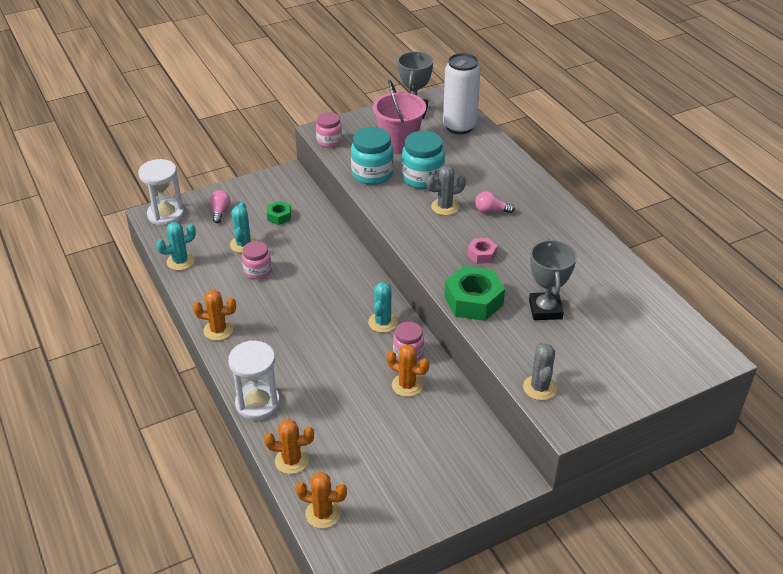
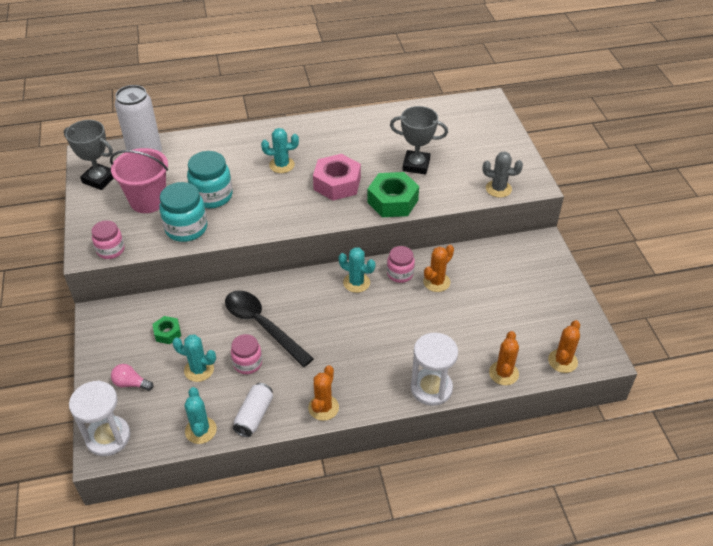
camera: 75 degrees left, 5 degrees up
(201, 288) = (254, 415): none -> white can
(304, 270) = (262, 325): none -> black spoon
(445, 207) = (262, 191): grey cactus -> none
(482, 254) = (337, 183): pink nut -> pink nut, size x1.91
(491, 211) = (282, 165): pink light bulb -> turquoise cactus

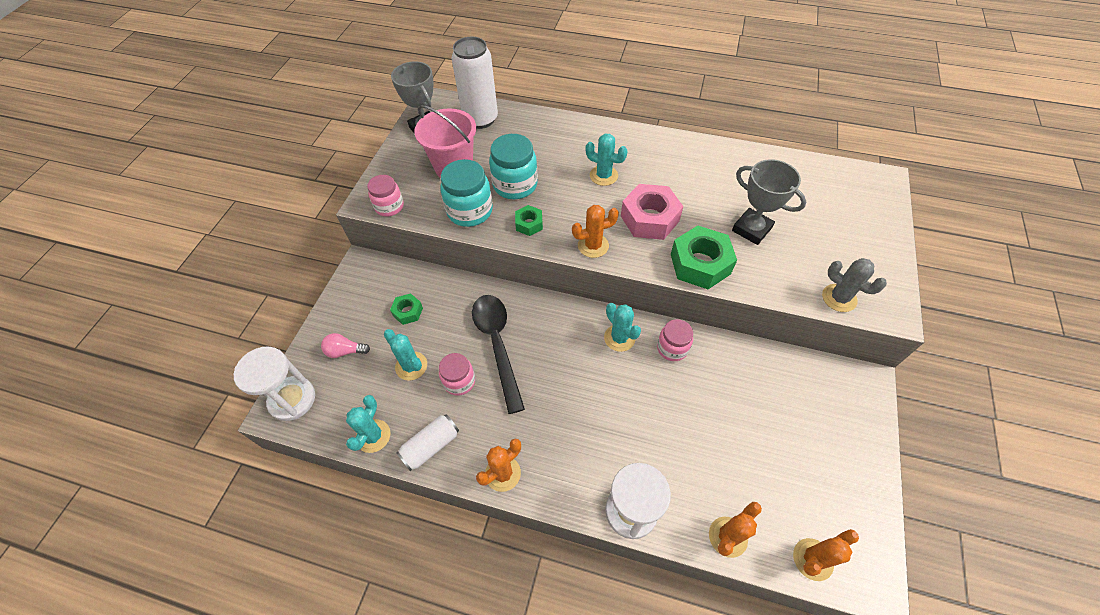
camera: 30 degrees right, 10 degrees up
(131, 383) = (345, 351): pink light bulb -> pink light bulb turned 45 degrees counterclockwise
(243, 220) = (529, 224): none -> green nut
(436, 282) = (708, 377): orange cactus -> orange cactus (593, 245)

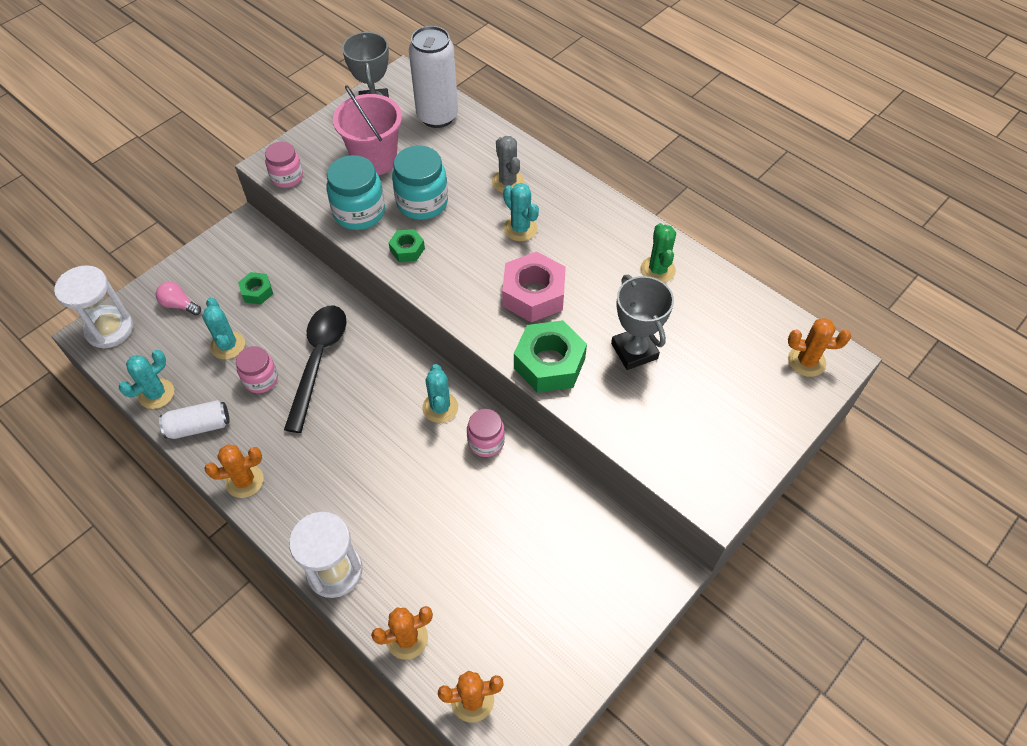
camera: 25 degrees right, 0 degrees up
(593, 245) = (454, 298): orange cactus -> orange cactus (806, 361)
(722, 167) = (657, 270): none -> green cactus
(839, 298) = (669, 462): grey cactus -> grey cactus (507, 182)

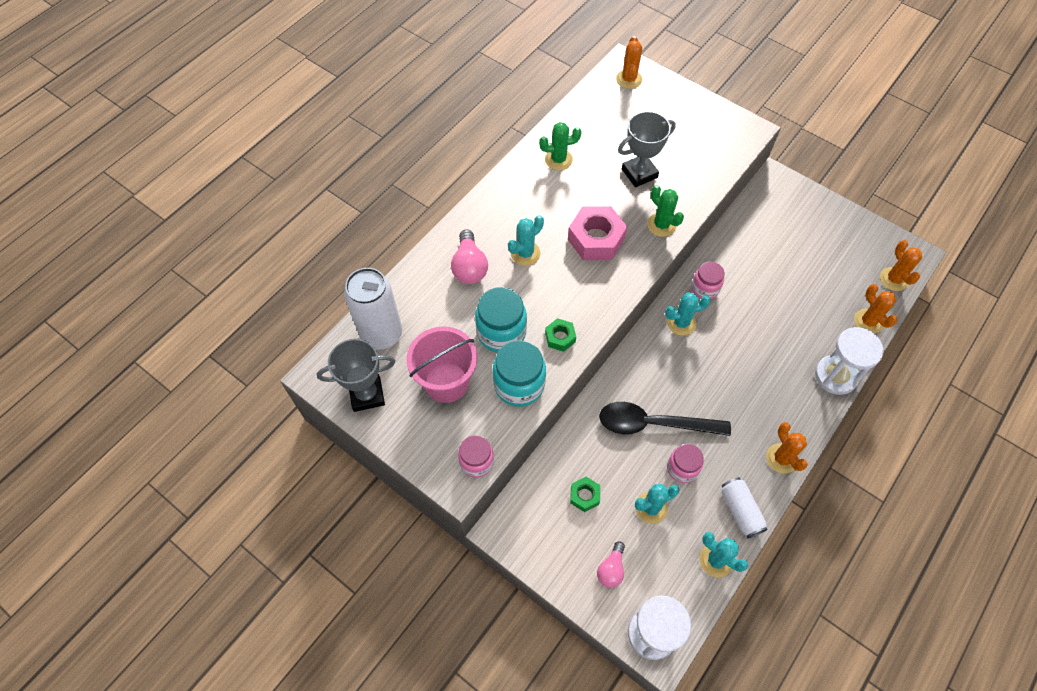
camera: 95 degrees left, 5 degrees up
(507, 182) = (469, 267): grey cactus -> pink light bulb
(549, 363) = (661, 225): green nut -> green cactus

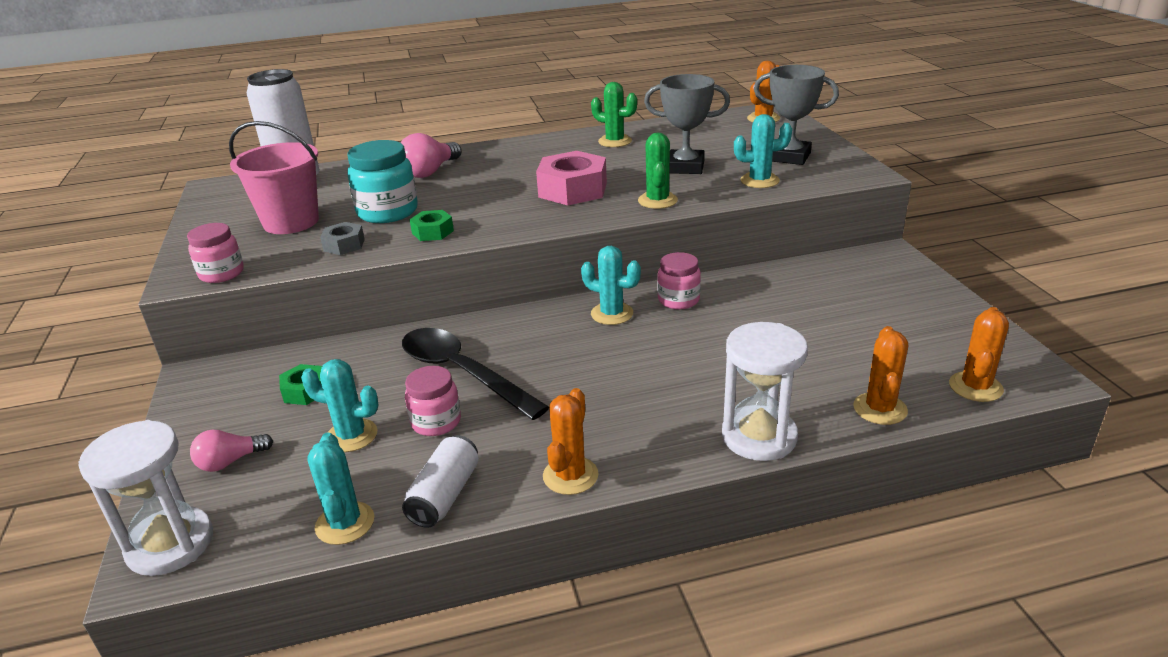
camera: 40 degrees right, 30 degrees down
(367, 394) = (224, 207): grey trophy -> grey trophy (789, 157)
(519, 385) = (344, 245): turquoise jar -> grey nut
(525, 253) = (491, 178): turquoise cactus -> turquoise cactus (759, 181)

